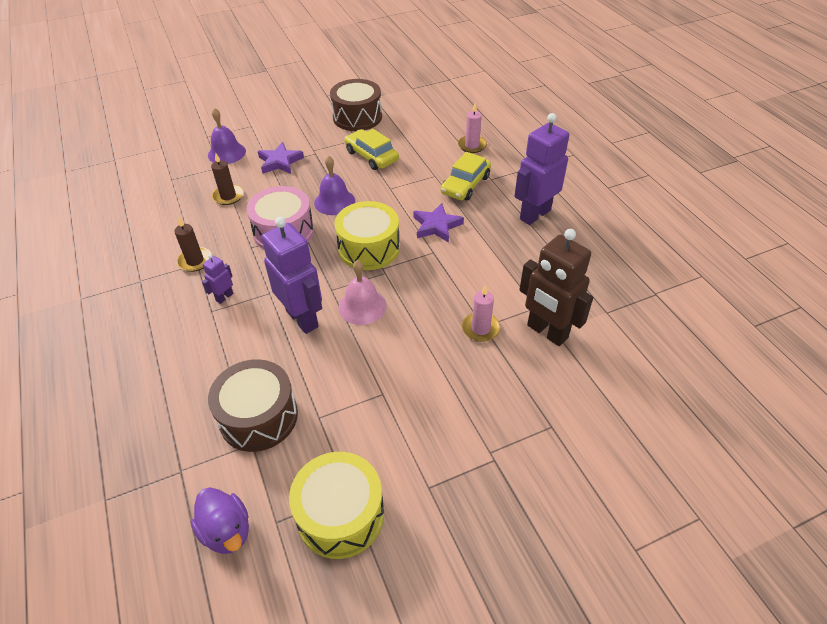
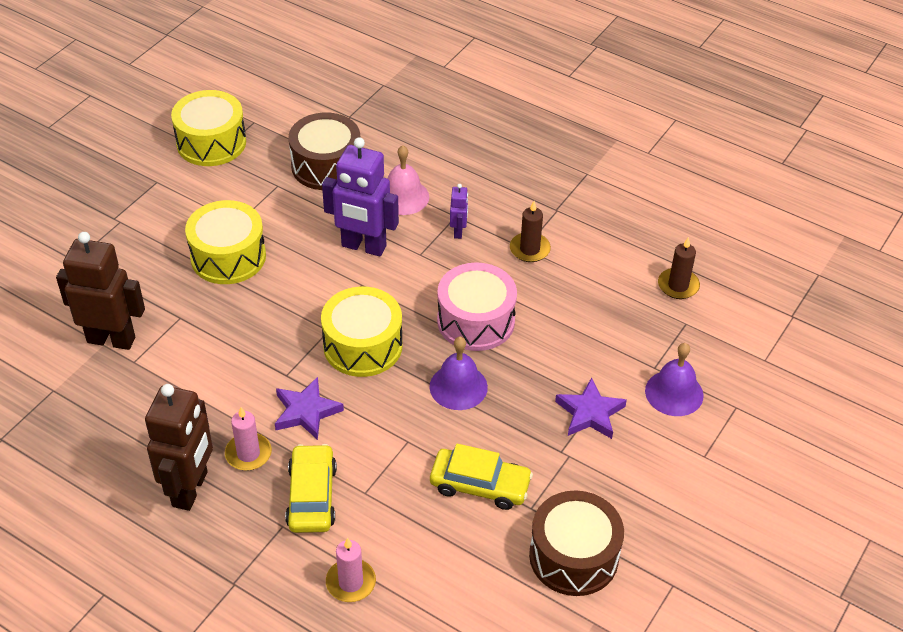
camera: 145 degrees right, 0 degrees up
(227, 531) = (283, 105): purple duck -> none
(228, 196) = (590, 333): brown candle -> brown candle (678, 285)
(362, 306) = (316, 282): pink bell -> pink bell (403, 197)
(413, 362) = (228, 257): none -> yellow drum
(480, 329) = (181, 313): pink candle -> pink candle (248, 454)
(534, 214) = (190, 489): purple robot -> brown robot

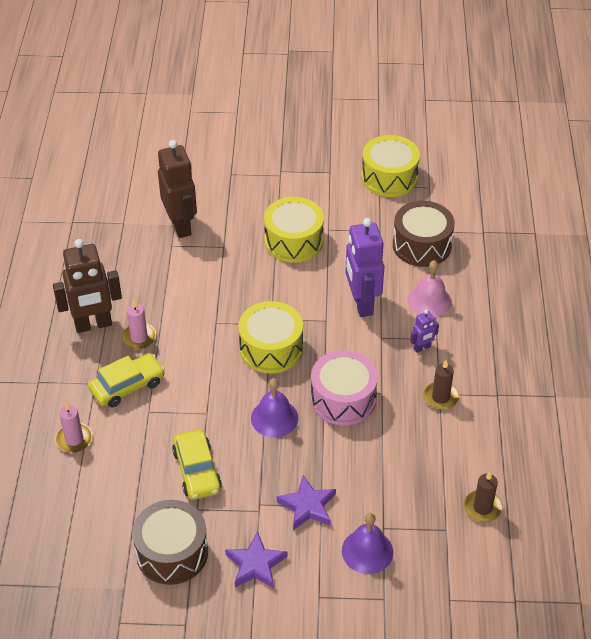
camera: 60 degrees right, 0 degrees up
(306, 411) = (193, 348): purple star -> purple star (256, 564)

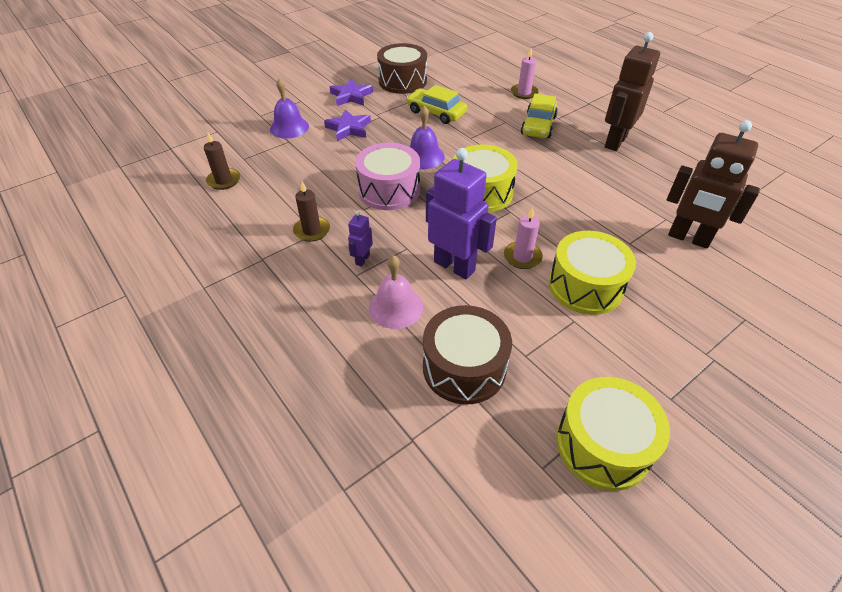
camera: 140 degrees right, 0 degrees up
(139, 337) = (576, 151): pink candle -> pink candle (522, 257)

